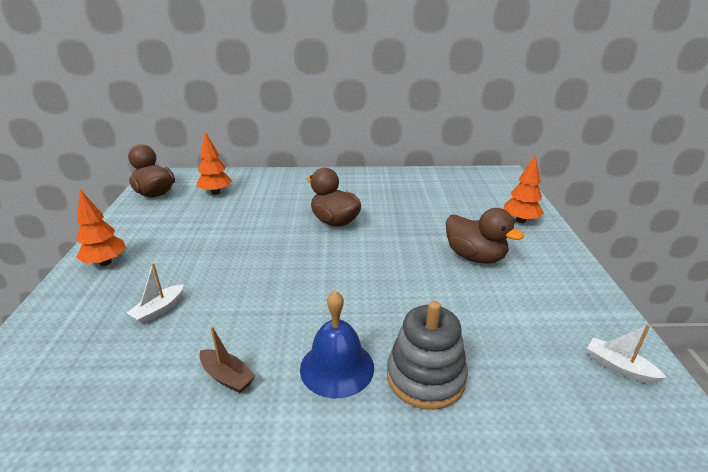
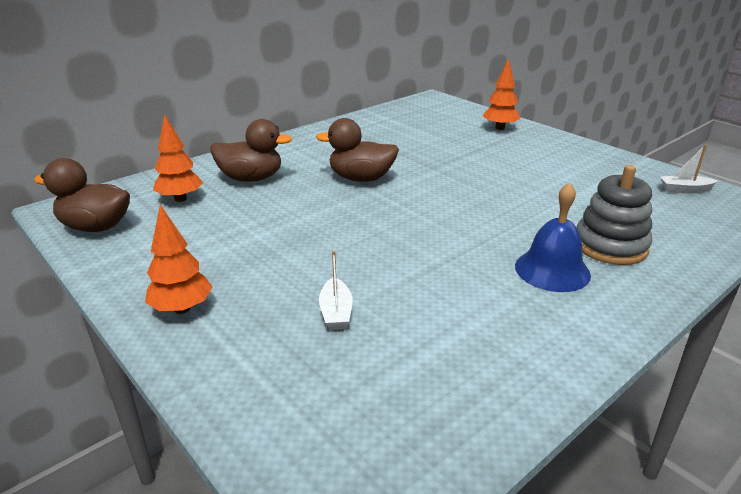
camera: 40 degrees left, 0 degrees up
(227, 377) = (492, 319): brown boat -> none
(475, 257) = (512, 163): brown duck -> brown duck (251, 178)

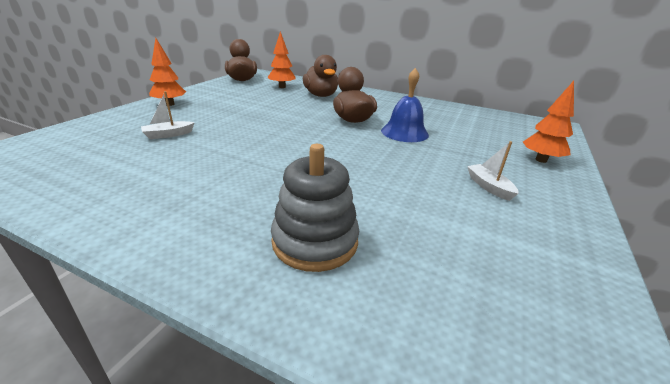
camera: 65 degrees right, 0 degrees up
(552, 270) = (246, 206): blue bell -> blue bell (404, 132)
(685, 190) = (561, 320): white boat -> white boat (489, 187)

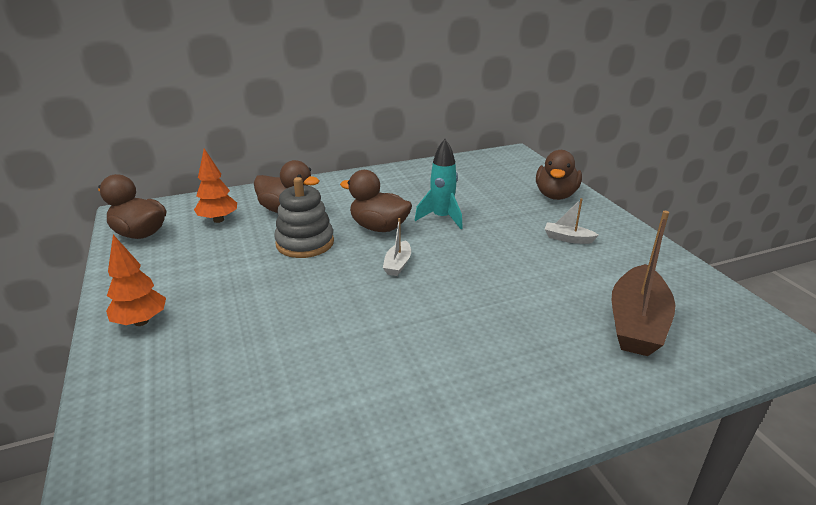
camera: 45 degrees left, 0 degrees up
(168, 135) = (252, 356): white boat -> white boat (397, 264)
(315, 241) = (564, 350): grey stacking toy -> grey stacking toy (305, 243)
(404, 132) = (442, 218): blue bell -> turquoise rocket
(425, 273) = (637, 323): none -> brown boat
(541, 160) = (555, 195): orange tree -> brown duck

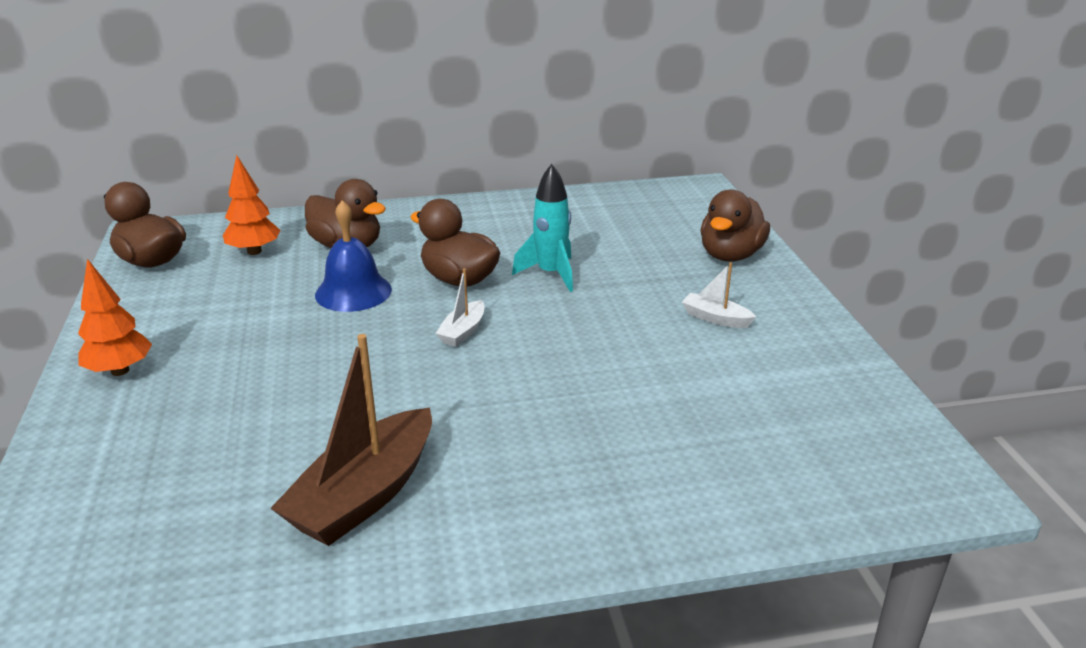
camera: 10 degrees right, 0 degrees up
(305, 243) = (353, 292): grey stacking toy -> blue bell
(637, 323) = (751, 441): brown boat -> brown boat (364, 495)

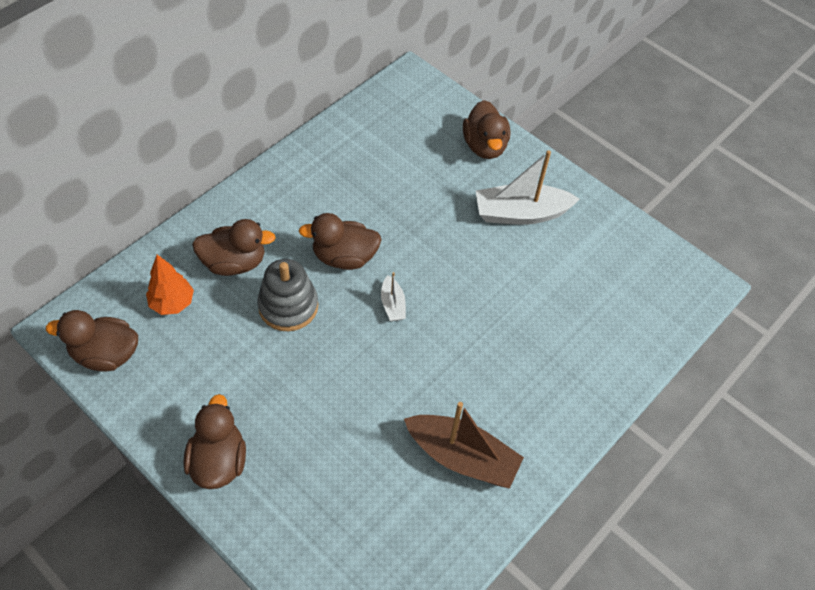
camera: 40 degrees left, 25 degrees up
(120, 371) = (218, 461): orange tree -> brown duck
(353, 292) = (288, 306): blue bell -> grey stacking toy
(364, 495) = (462, 457): brown boat -> brown boat turned 60 degrees counterclockwise
(551, 274) = (395, 221): turquoise rocket -> none
(715, 318) = (520, 213): white boat -> white boat, size x2.07

